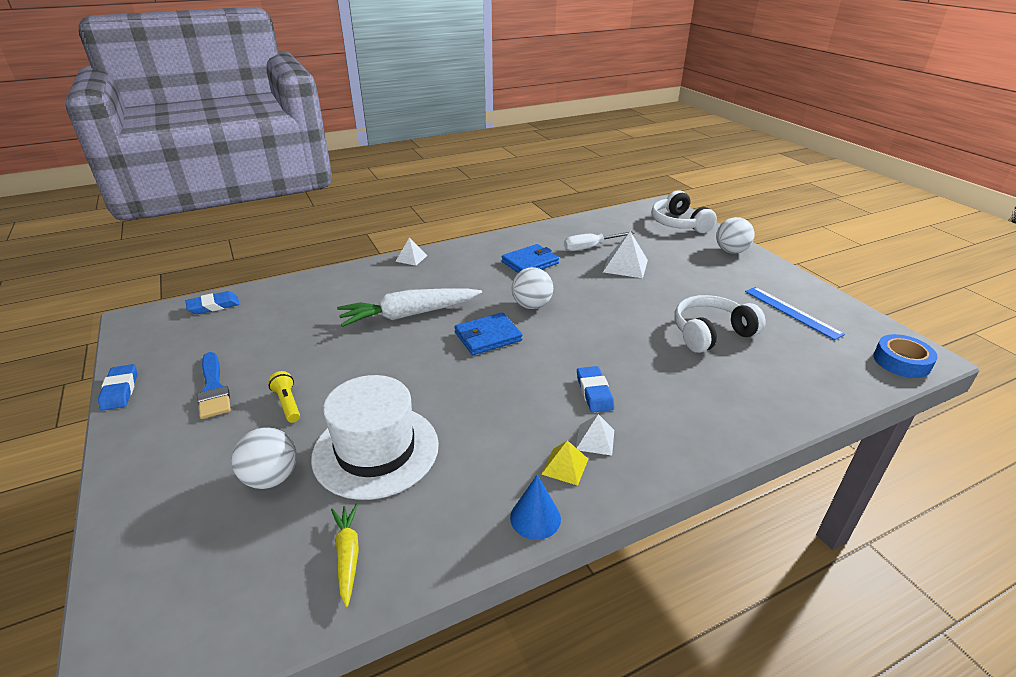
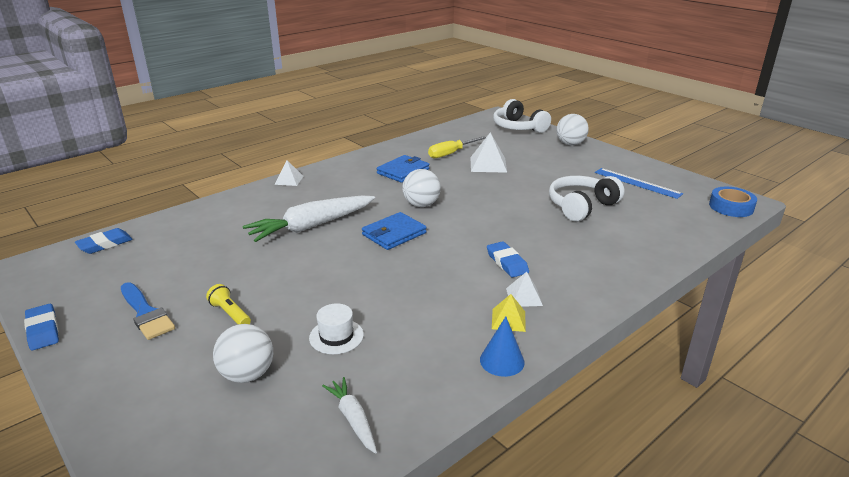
camera: 15 degrees left, 5 degrees down
(348, 555) = (353, 419): yellow carrot -> white carrot
(376, 450) = (336, 336): white hat -> white hat, size x0.46
(590, 247) = (451, 153): white screwdriver -> yellow screwdriver

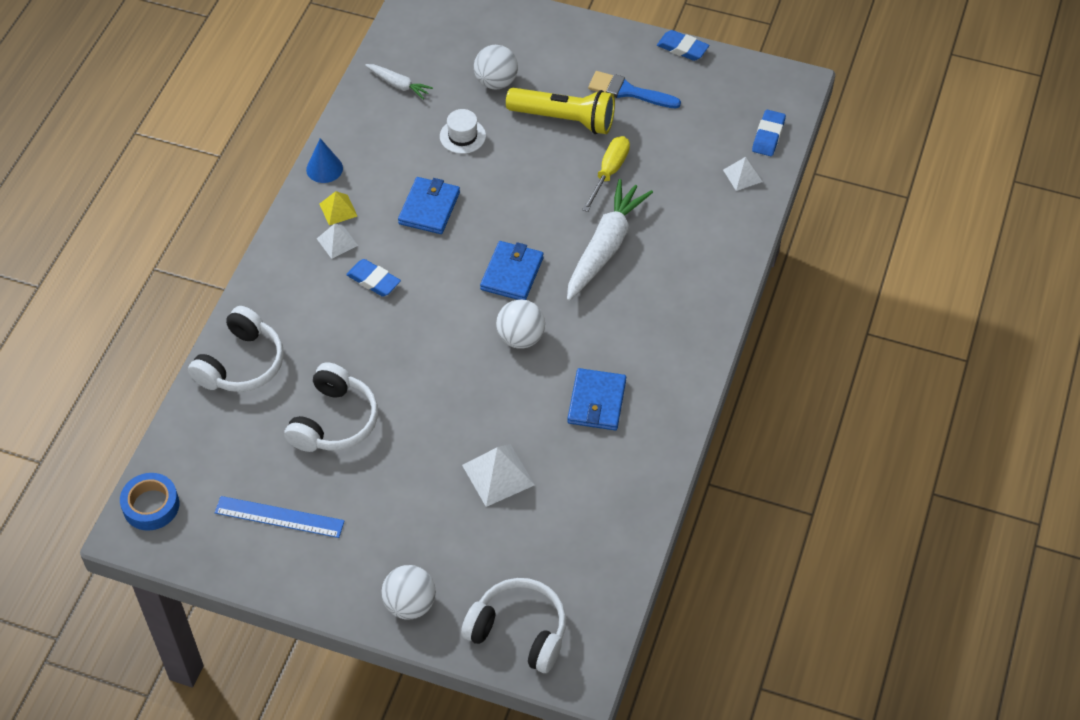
camera: 150 degrees right, 25 degrees up
(230, 314) = (564, 119): yellow flashlight -> yellow flashlight, size x2.06
(289, 180) = (716, 315): white pyramid -> white pyramid (742, 175)
(421, 292) = (429, 208): none -> blue wallet
(451, 153) = (567, 482): yellow screwdriver -> yellow screwdriver (609, 172)
(645, 250) = (241, 364): none -> white headphones

